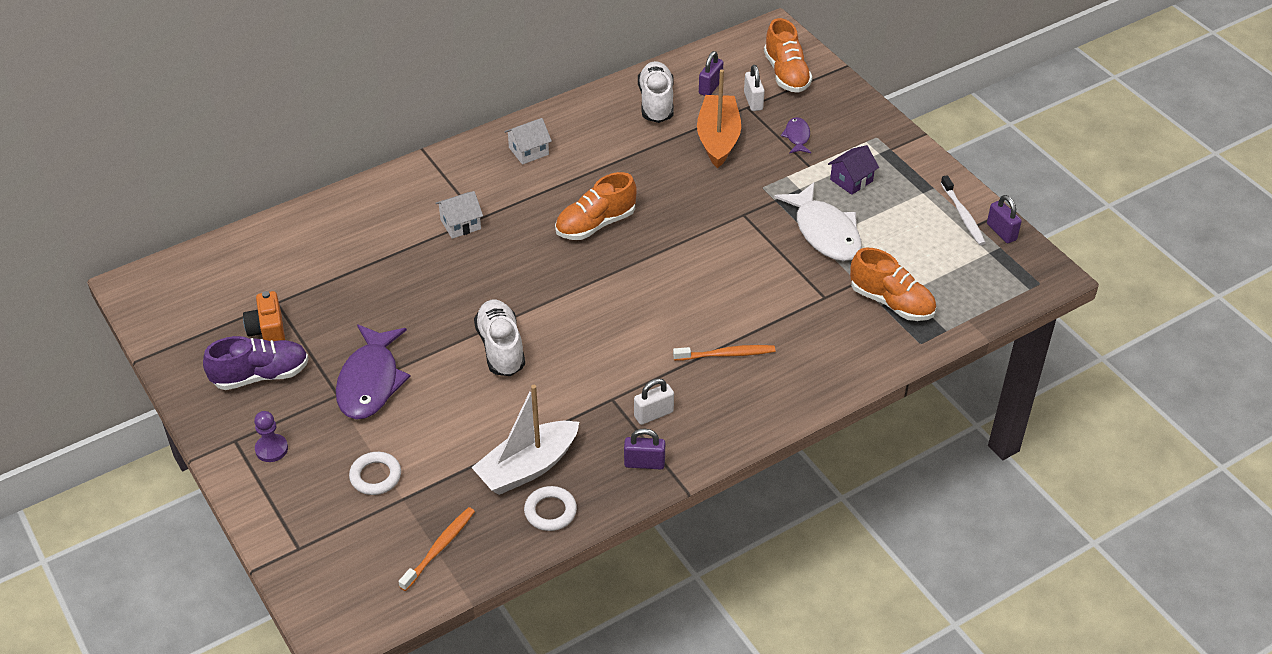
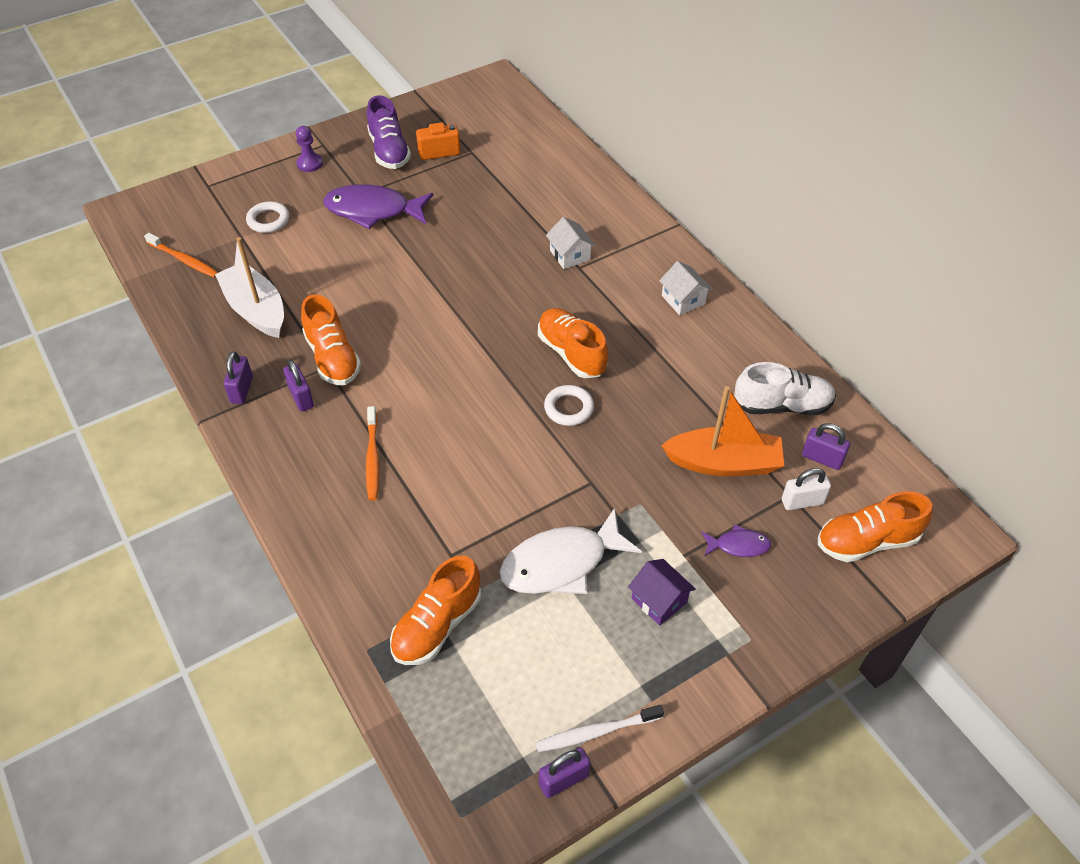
camera: 90 degrees right, 5 degrees up
(501, 348) = (403, 288): white shoe -> none
(550, 511) = (203, 326): white ring -> white ring (568, 408)
(600, 395) = (332, 358): none -> orange shoe
(653, 414) = (301, 397): white padlock -> purple padlock

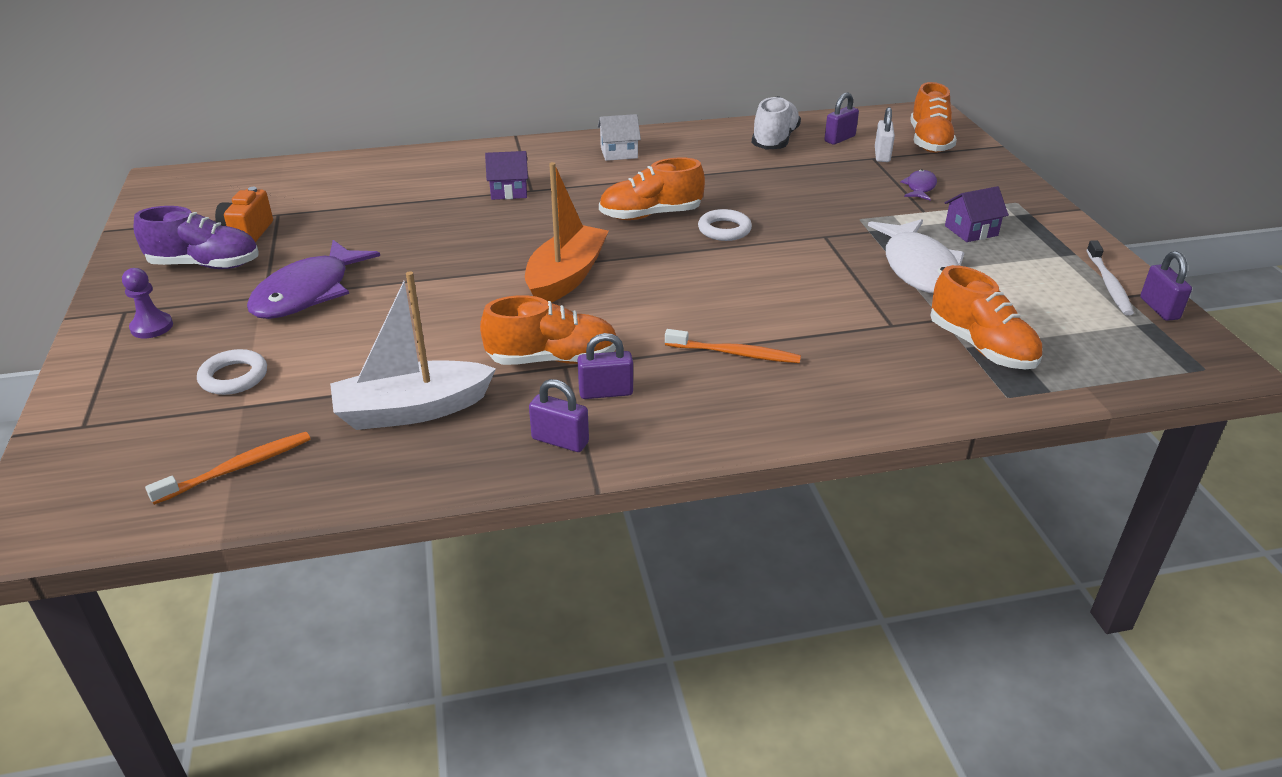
camera: 70 degrees left, 15 degrees down
(570, 255) = (509, 191): white house -> purple house
(724, 463) = (827, 175): orange boat -> orange boat (566, 277)

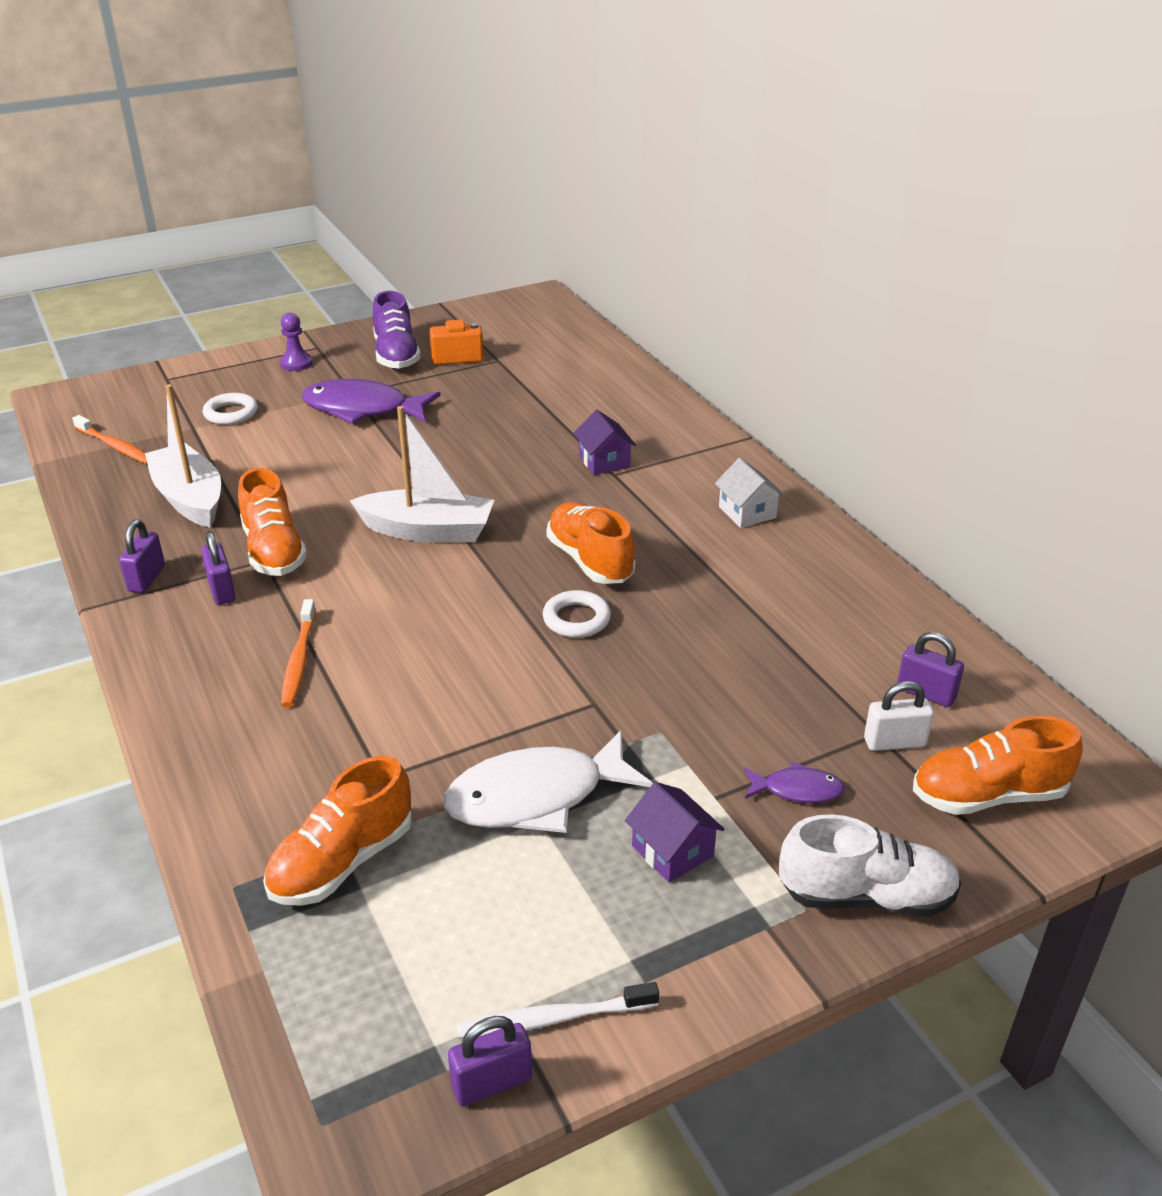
camera: 75 degrees right, 0 degrees up
(566, 277) = (428, 531): orange boat -> white boat
(774, 141) = (873, 631): white shoe -> white shoe (866, 896)

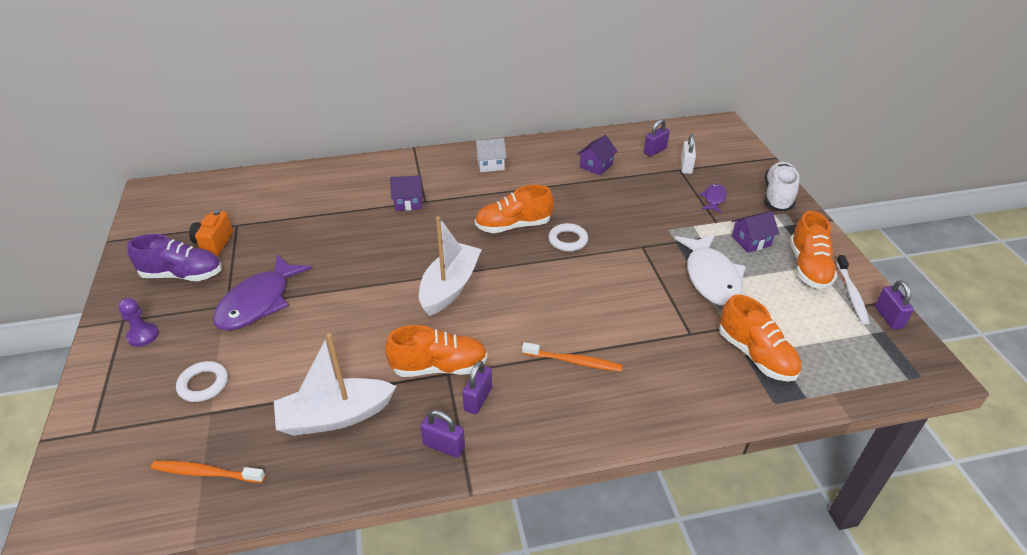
camera: 75 degrees left, 5 degrees up
(115, 447) = (206, 473): orange toothbrush -> orange toothbrush turned 135 degrees counterclockwise
(221, 590) = (478, 399): purple padlock -> purple padlock turned 60 degrees counterclockwise
(817, 623) = (596, 166): none -> purple house
(987, 795) = (721, 154): orange shoe -> orange shoe (808, 267)

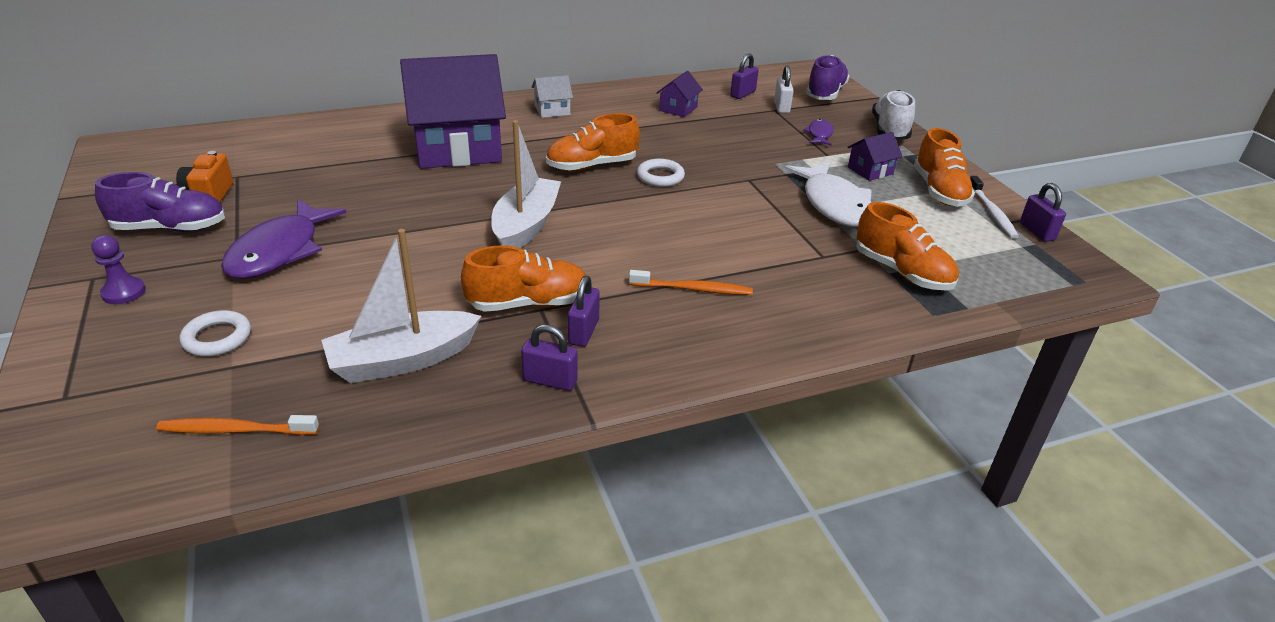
camera: 10 degrees left, 5 degrees down
(408, 202) = (457, 148): purple house -> purple house, size x2.42
(728, 152) = (825, 93): none -> purple shoe

